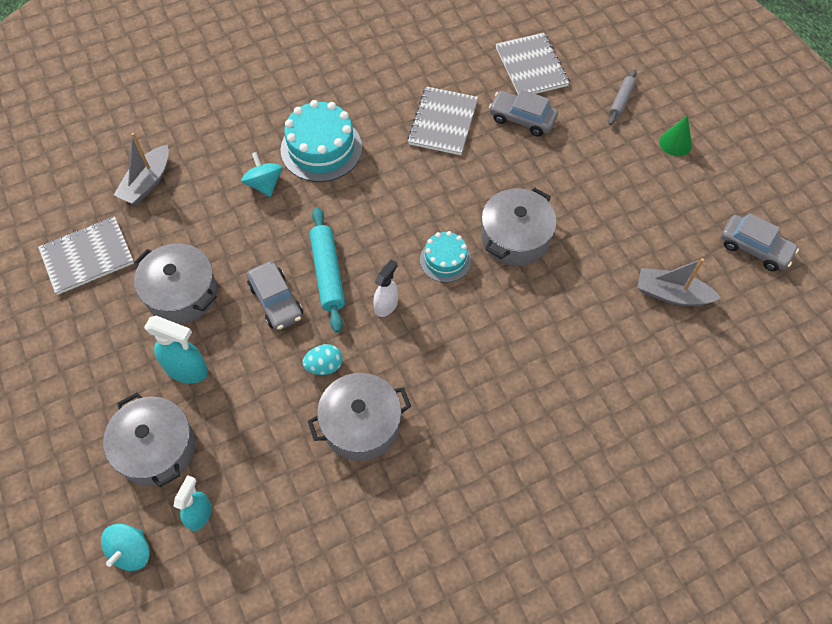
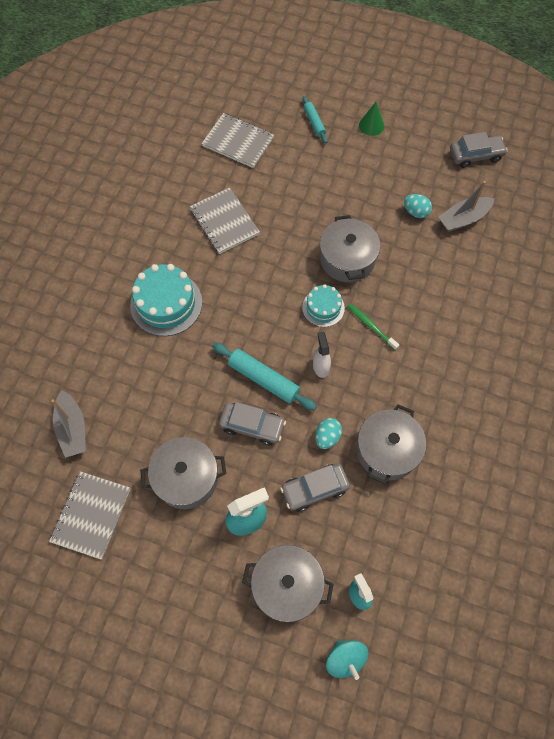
camera: 45 degrees left, 5 degrees up
(264, 184) = (156, 359): turquoise spinning top -> none
(469, 311) = (371, 326): none -> green toothbrush
(522, 119) = (269, 180): grey car -> grey car (314, 489)
(621, 101) = (314, 122): grey rolling pin -> turquoise rolling pin
(629, 250) = (415, 212): none -> turquoise egg

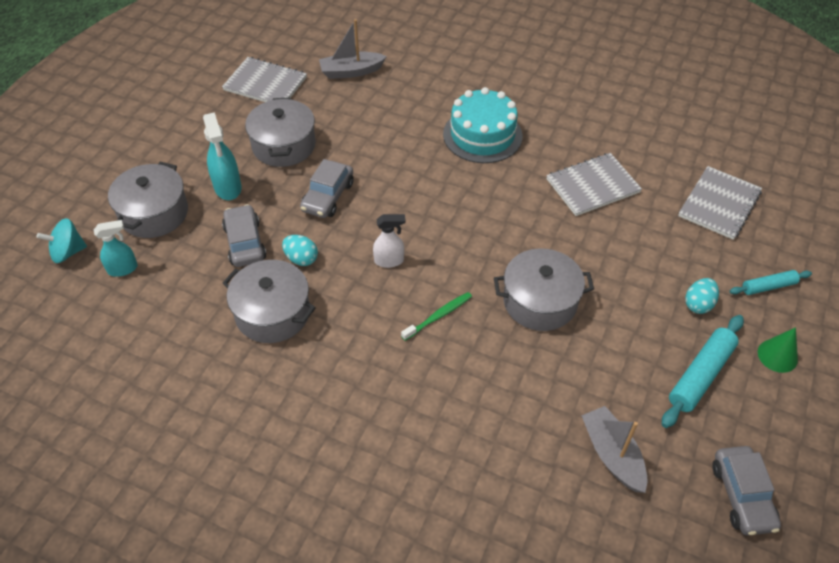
camera: 95 degrees right, 15 degrees down
(264, 379) = (381, 209): turquoise rolling pin -> turquoise rolling pin (701, 375)
(323, 308) = (468, 270): turquoise cake -> none
(415, 212) = (621, 392): turquoise egg -> turquoise egg (698, 304)

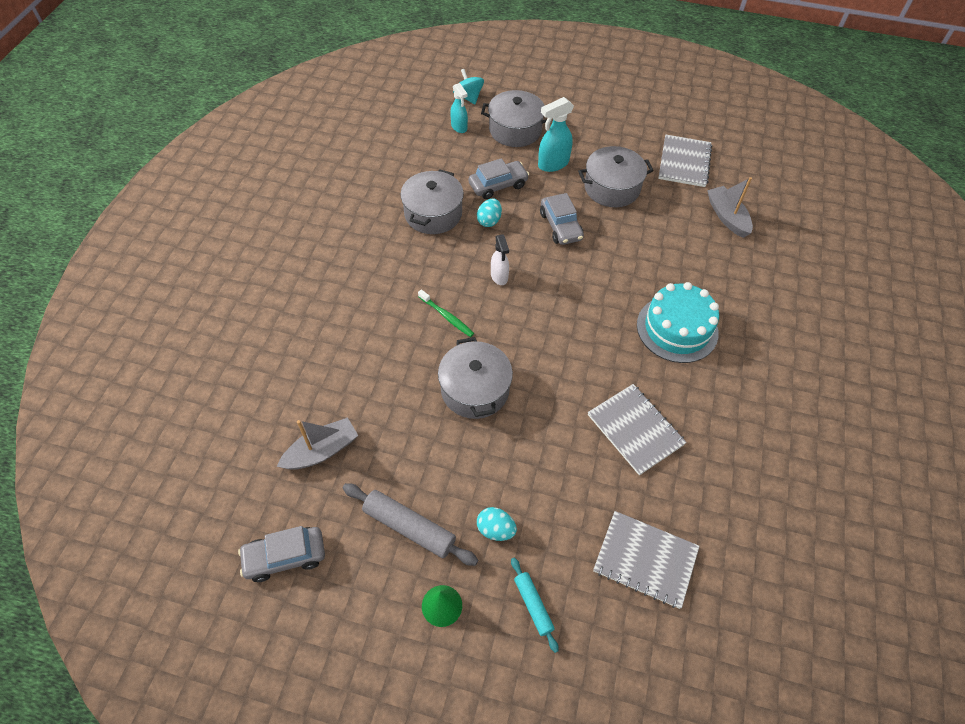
camera: 80 degrees right, 5 degrees up
(328, 196) = (560, 226): grey car -> grey car turned 120 degrees counterclockwise
(701, 375) = (409, 527): turquoise rolling pin -> grey rolling pin

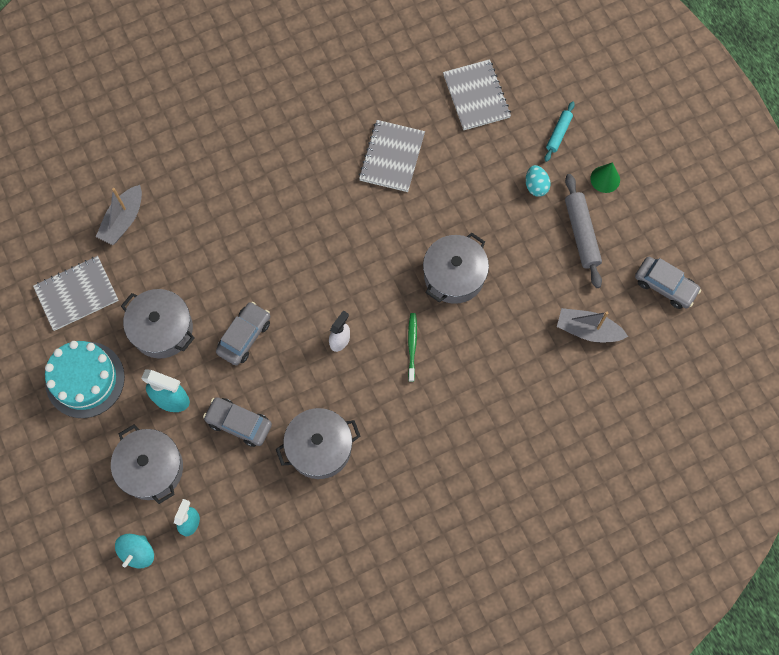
camera: 130 degrees left, 15 degrees up
(489, 221) = (287, 396): turquoise egg -> none
(677, 328) = (280, 185): turquoise cake -> turquoise cake (85, 379)

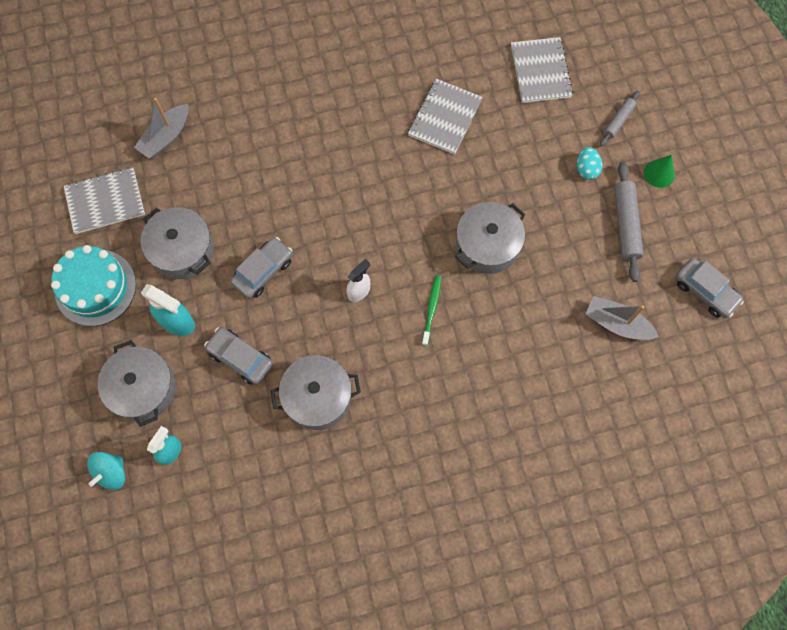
camera: 10 degrees right, 0 degrees up
(558, 134) = (618, 121): turquoise rolling pin -> grey rolling pin

